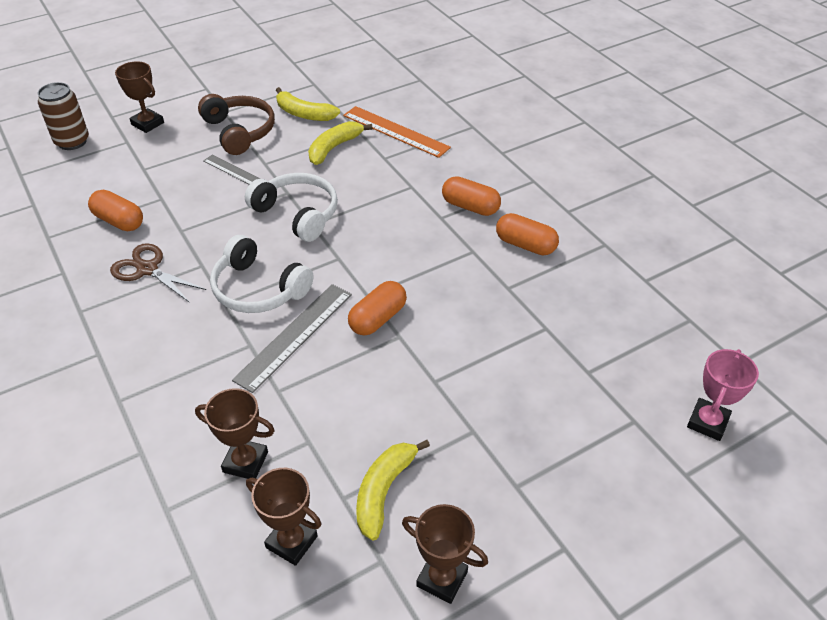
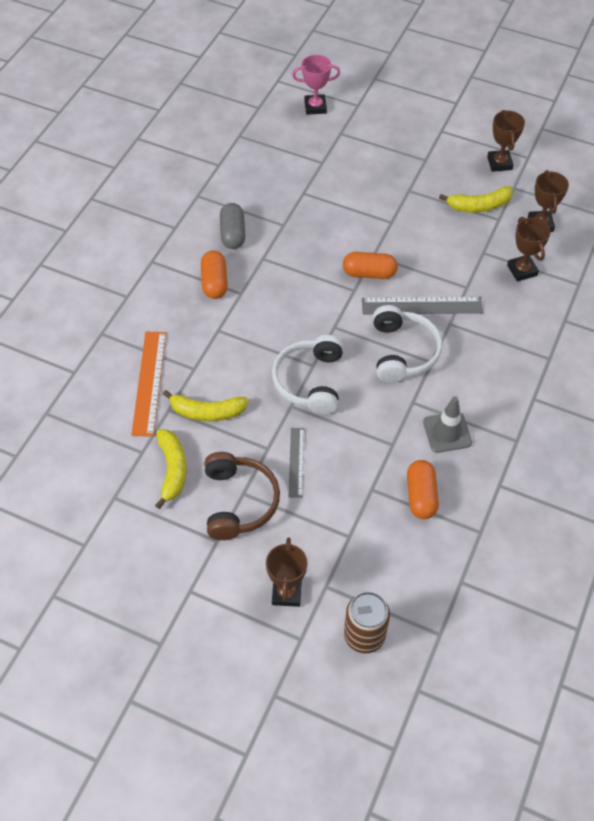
camera: 125 degrees left, 10 degrees up
(147, 269) = (447, 432): brown scissors -> grey traffic cone
(239, 131) = (239, 502): brown headphones -> brown headphones turned 150 degrees clockwise
(525, 245) = (233, 234): orange capsule -> grey capsule

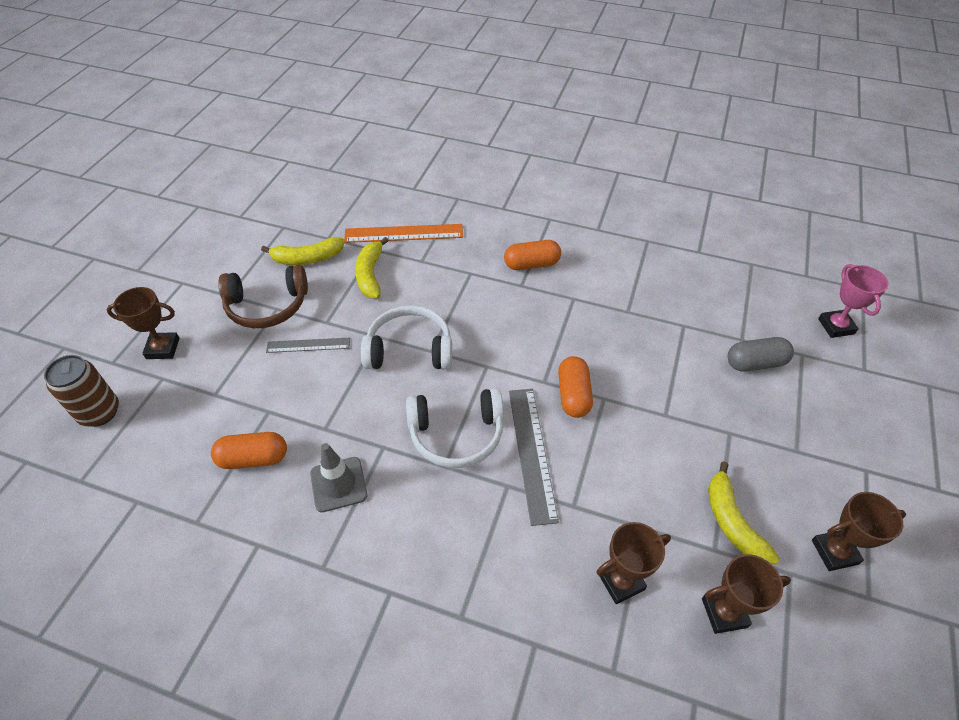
camera: 85 degrees right, 5 degrees down
(233, 234) = (601, 272): grey capsule -> grey capsule (755, 363)

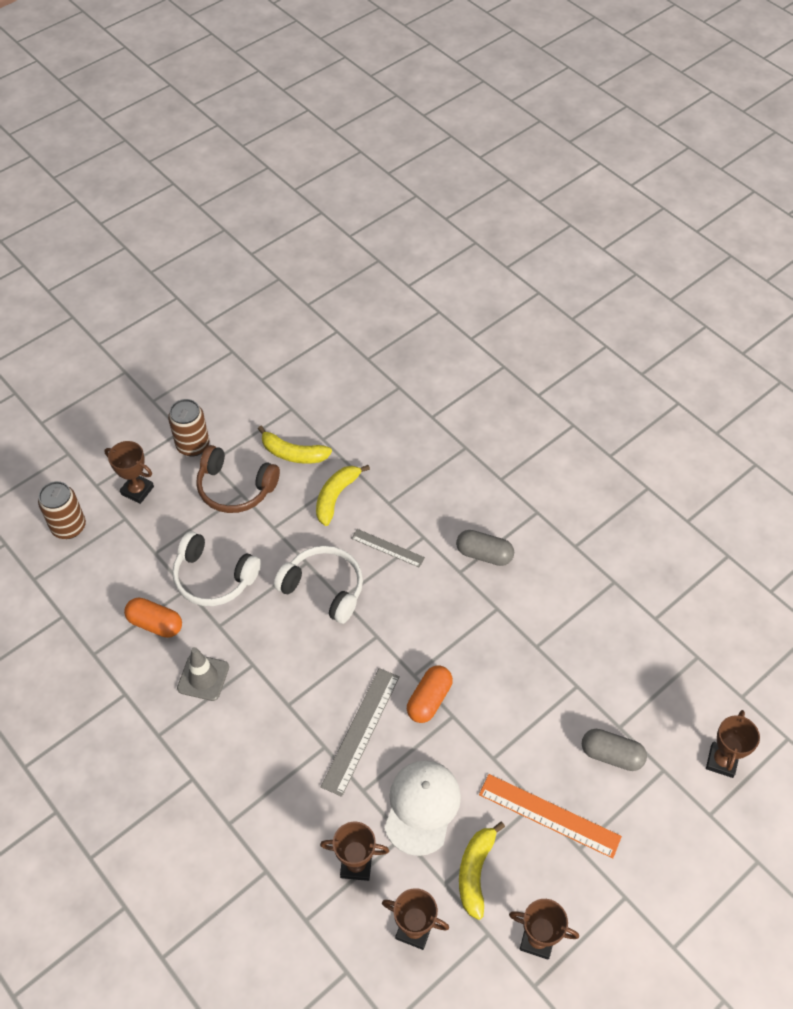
camera: 30 degrees right, 5 degrees up
(202, 289) = (193, 445): none -> brown can
(308, 345) = (247, 543): grey ruler -> grey ruler (387, 548)
(404, 233) = (391, 465): orange ruler -> orange ruler (549, 815)
(456, 434) = (313, 684): white headphones -> white headphones (213, 577)
(531, 264) = (484, 554): orange capsule -> grey capsule
(639, 491) = (422, 807): none -> white cap
(836, 326) = (721, 761): pink trophy -> brown trophy

